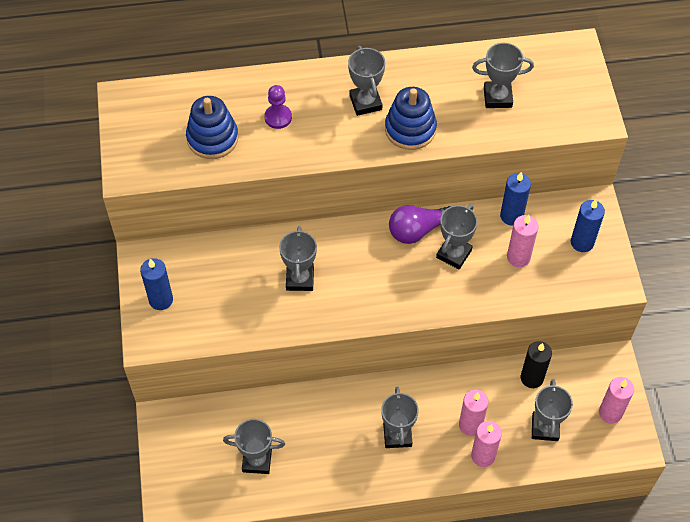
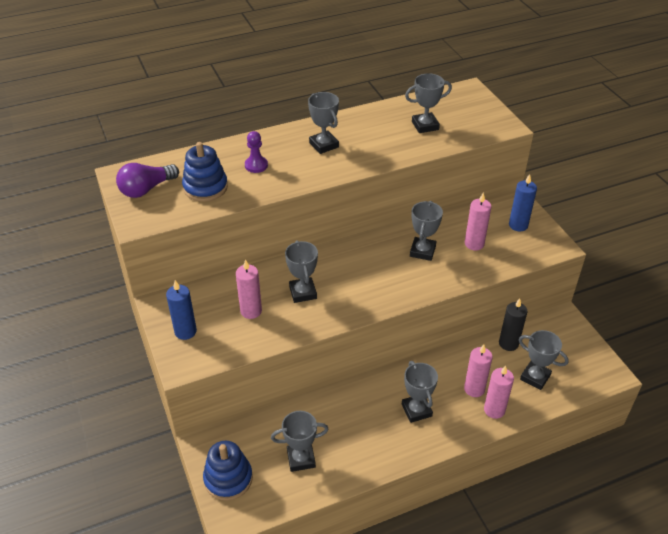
camera: 15 degrees left, 15 degrees down
(410, 129) = (366, 155): blue stacking toy -> blue stacking toy (228, 479)
(418, 230) = (387, 241): purple light bulb -> purple light bulb (146, 189)
(511, 216) = (456, 218): blue candle -> none
(545, 428) = (535, 377): grey trophy -> grey trophy turned 45 degrees counterclockwise
(610, 413) = (581, 355): pink candle -> pink candle (251, 311)

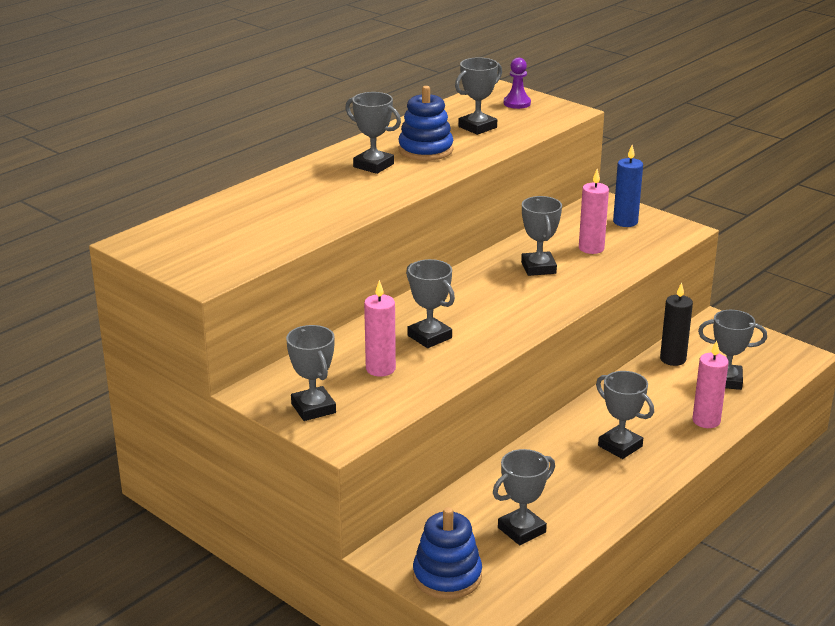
camera: 25 degrees left, 15 degrees down
(146, 189) = (185, 247): purple light bulb -> none
(185, 331) = (313, 408): blue candle -> grey trophy
(205, 187) = (262, 230): blue stacking toy -> blue stacking toy (425, 150)
(256, 165) = (307, 199): purple pawn -> purple pawn (517, 103)
(474, 389) = (669, 409): pink candle -> none

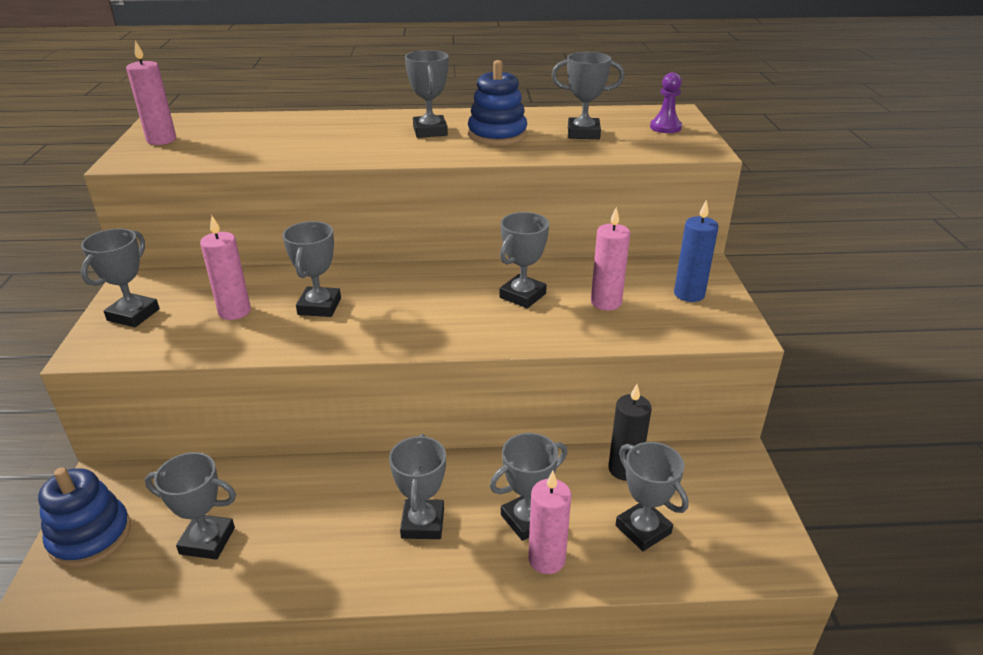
camera: 45 degrees right, 5 degrees up
(185, 255) = (161, 140): none -> pink candle
(667, 411) = (527, 519): none -> grey trophy

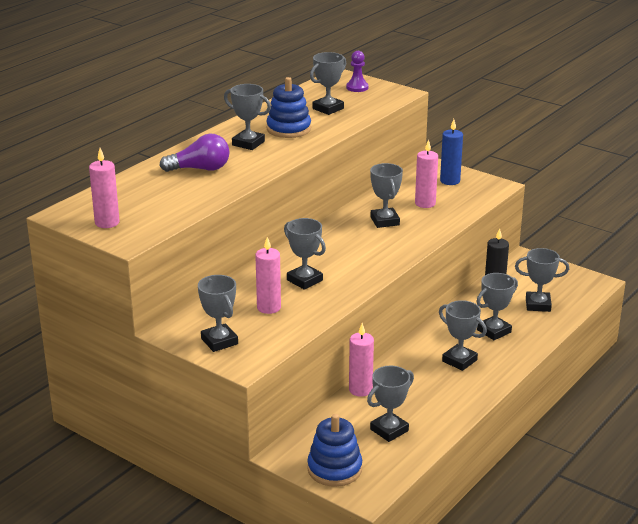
camera: 50 degrees left, 5 degrees down
(335, 133) = (200, 169): none -> purple light bulb
(527, 519) = (494, 331): grey trophy -> grey trophy turned 45 degrees clockwise
(546, 559) = (525, 337): pink candle -> pink candle (360, 390)

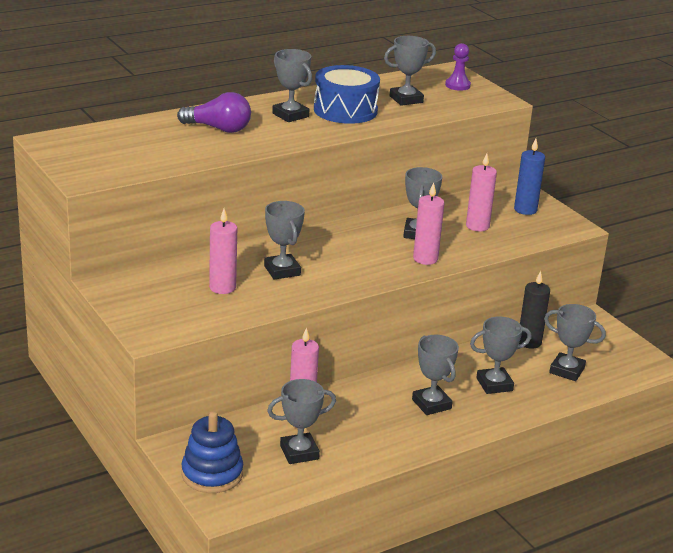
camera: 20 degrees right, 0 degrees up
(107, 223) = (81, 158): pink candle -> pink candle (425, 259)
(219, 341) = (145, 307): grey trophy -> none
(288, 129) = (345, 110): blue stacking toy -> blue drum

